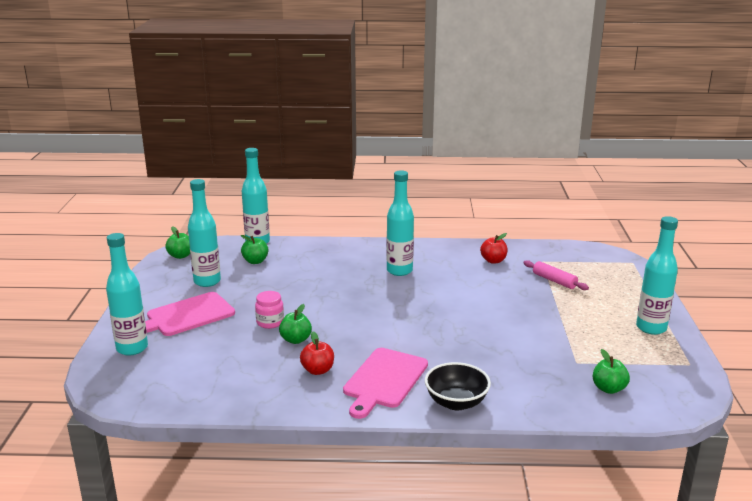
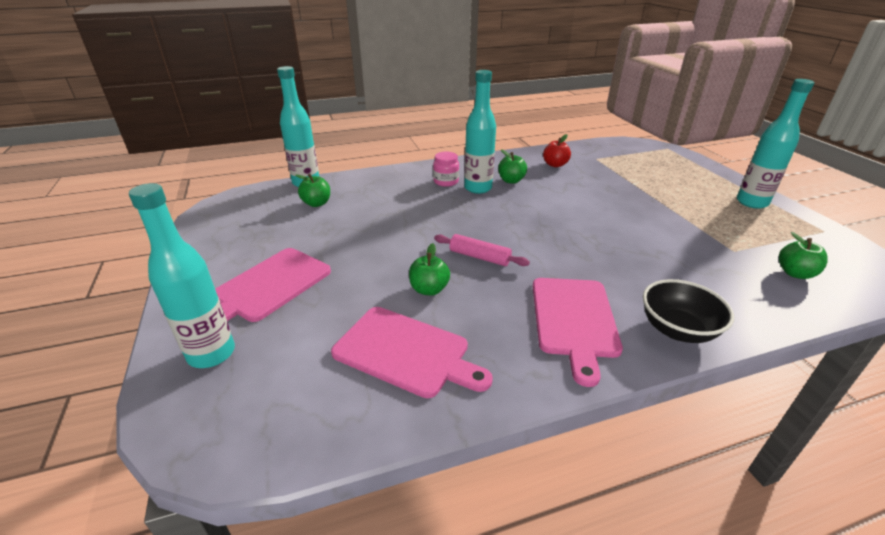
camera: 20 degrees left, 10 degrees up
(180, 256) = (221, 212): green apple -> green apple (511, 180)
(207, 281) = (272, 237): turquoise bottle -> none
(251, 373) = (406, 352): none -> pink cutting board
(270, 322) = (382, 273): pink jar -> pink jar (446, 182)
(318, 370) = (486, 326): red apple -> none
(554, 281) = (625, 174): pink rolling pin -> pink rolling pin (479, 257)

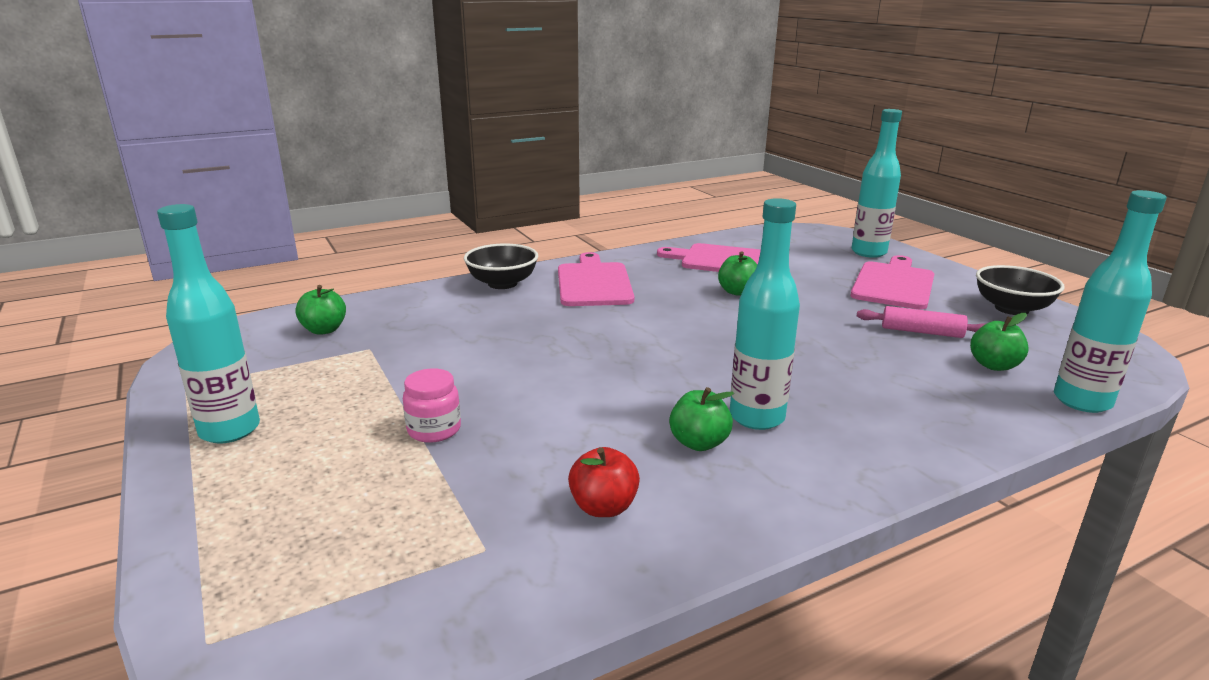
camera: 170 degrees right, 10 degrees down
(221, 245) = (1011, 309): none -> black bowl
(446, 182) = (829, 428): pink jar -> pink jar (434, 430)
(479, 257) = (700, 319): pink rolling pin -> pink rolling pin (921, 332)

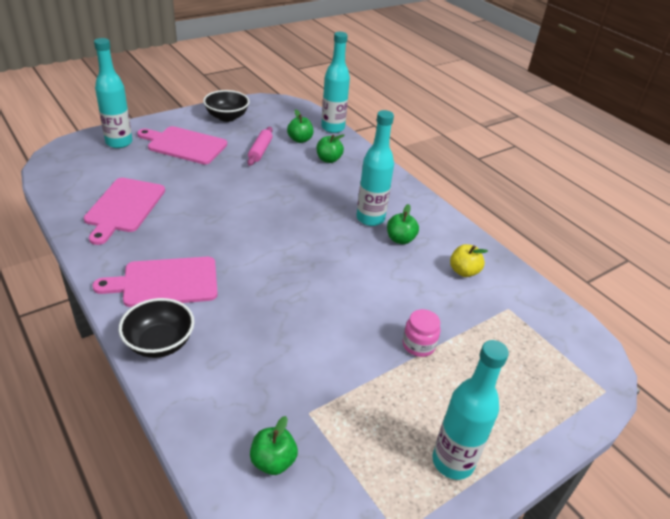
camera: 100 degrees left, 15 degrees up
(603, 507) = (464, 271): red apple -> yellow apple
(737, 292) = (193, 208): green apple -> green apple (328, 159)

